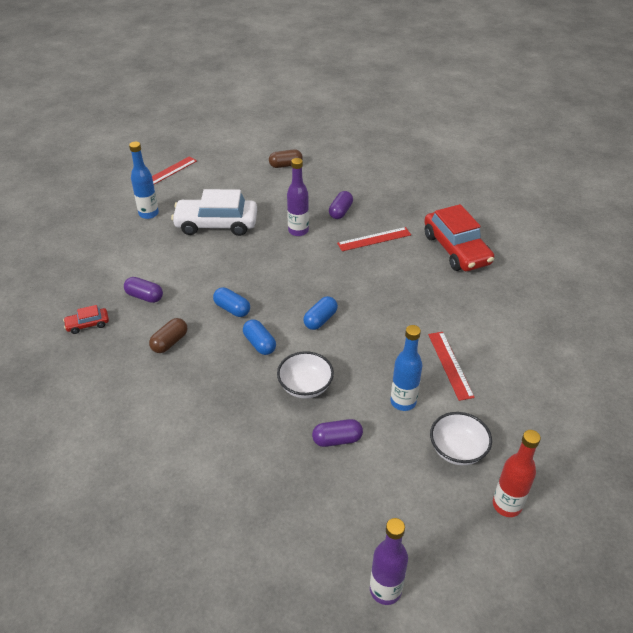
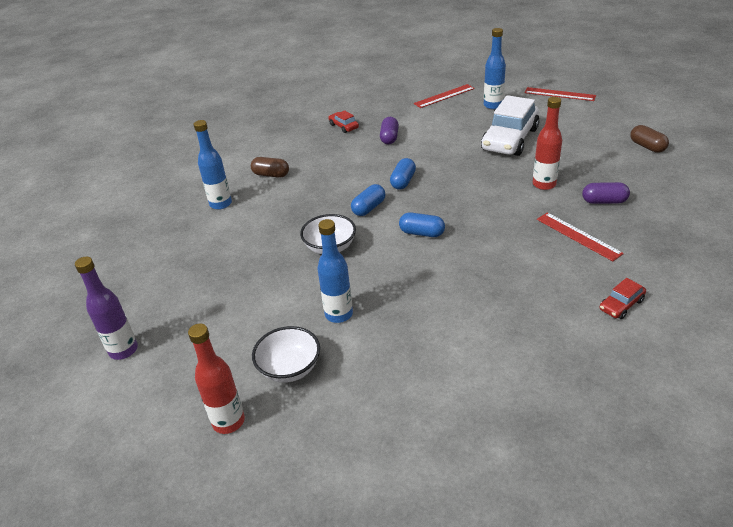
camera: 75 degrees right, 5 degrees down
(166, 466) = (221, 204): none -> blue bottle
(170, 342) = (345, 165): brown capsule -> brown capsule (271, 175)
(216, 224) = (510, 139): white car -> white car turned 135 degrees counterclockwise
(298, 231) = (544, 184): purple bottle -> red bottle
(337, 439) = (275, 282): purple capsule -> none
(450, 365) = (410, 339): red ruler -> red ruler (444, 96)
(456, 249) = (621, 305): red car -> red car, size x0.45

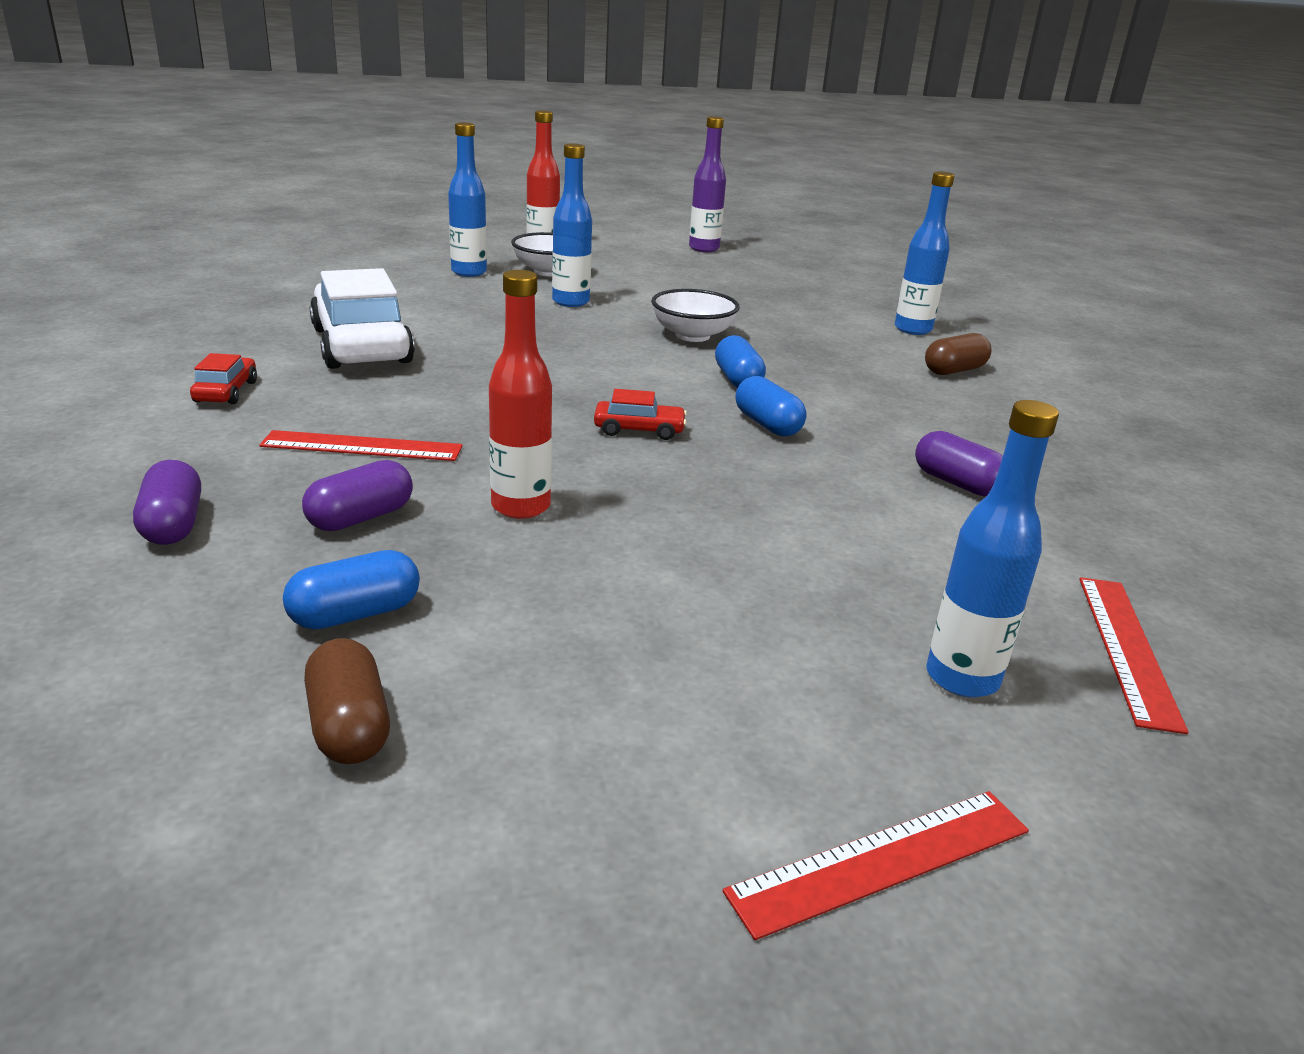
camera: 125 degrees right, 10 degrees down
(343, 126) = (1078, 471): red car -> red car (639, 430)
(346, 399) = (469, 272): none -> blue bottle
(422, 233) = (611, 378): blue capsule -> blue capsule (355, 614)
(510, 139) = (738, 582): white car -> white car (361, 345)
(647, 146) = (349, 726): brown capsule -> brown capsule turned 60 degrees clockwise
(674, 224) = (173, 524): none -> purple capsule

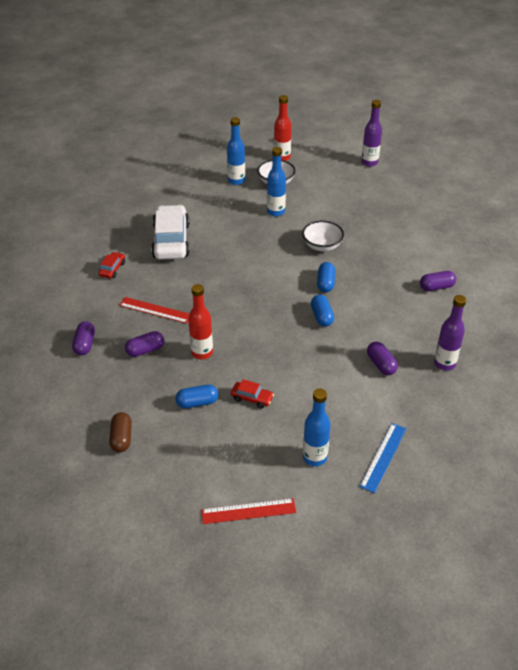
camera: 20 degrees right, 15 degrees up
(355, 614) = (133, 395): blue capsule -> blue capsule (197, 402)
(639, 430) = (265, 313): red car -> red car (252, 398)
(912, 329) = (439, 250): blue bottle -> none
(954, 370) = (436, 287): brown capsule -> purple capsule
(1081, 468) = (444, 363): none -> purple bottle
(1127, 648) = (383, 457): red ruler -> blue ruler

